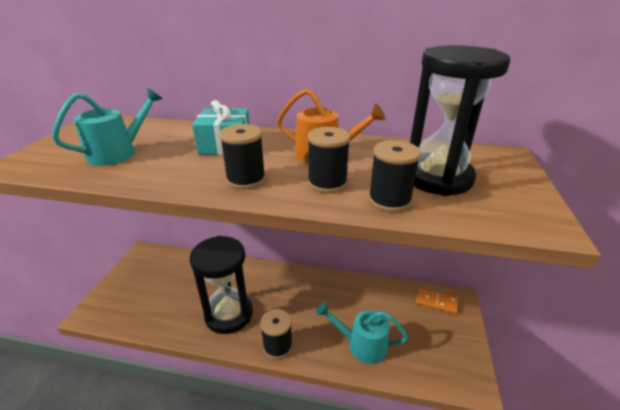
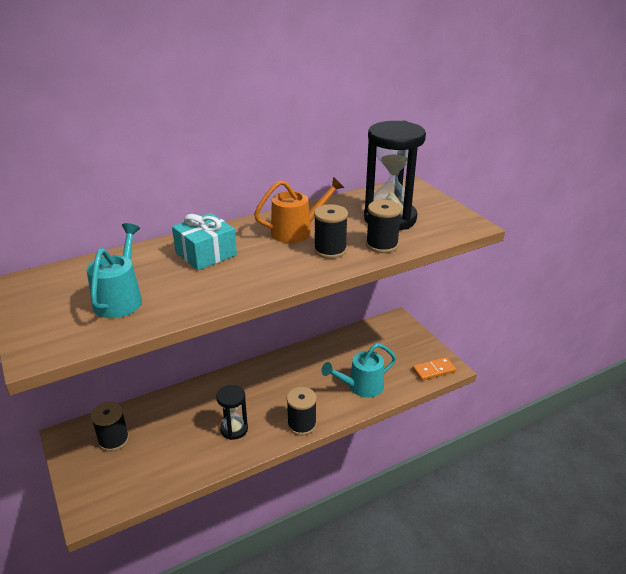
camera: 40 degrees left, 0 degrees up
(229, 314) = (234, 429): black hourglass -> black hourglass, size x0.54
(246, 179) = (272, 272): black spool -> black spool (113, 440)
(436, 302) = (384, 330): orange domino -> orange domino (433, 370)

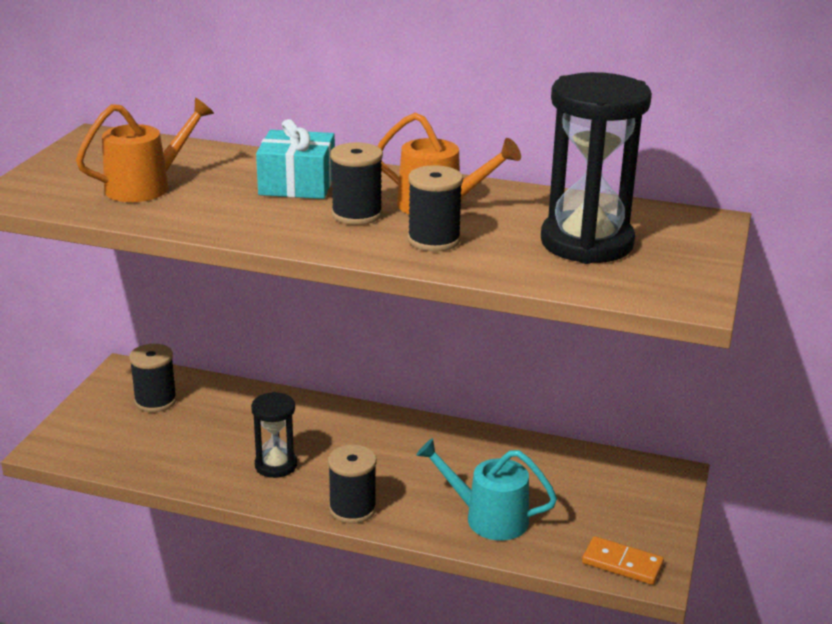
camera: 45 degrees right, 5 degrees down
(120, 298) = (147, 186): turquoise watering can -> orange watering can
(382, 245) = (508, 263): black spool -> black spool (356, 214)

